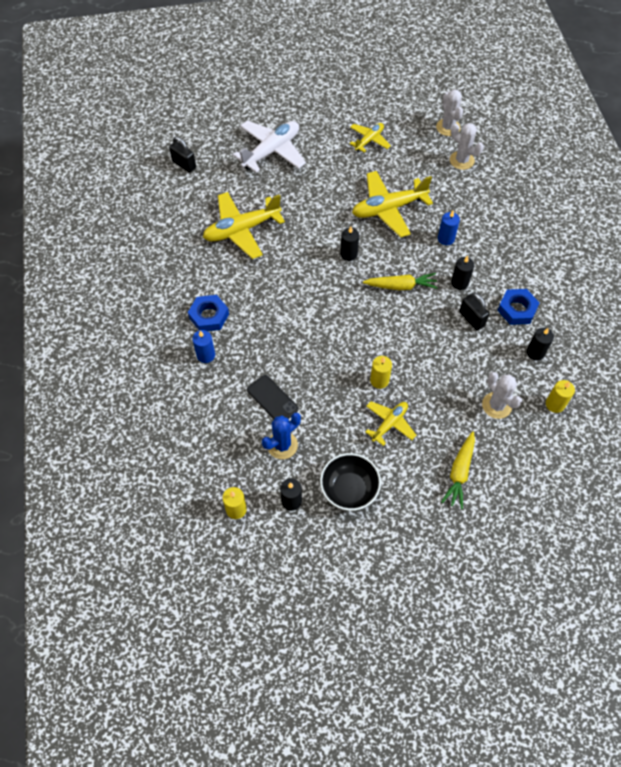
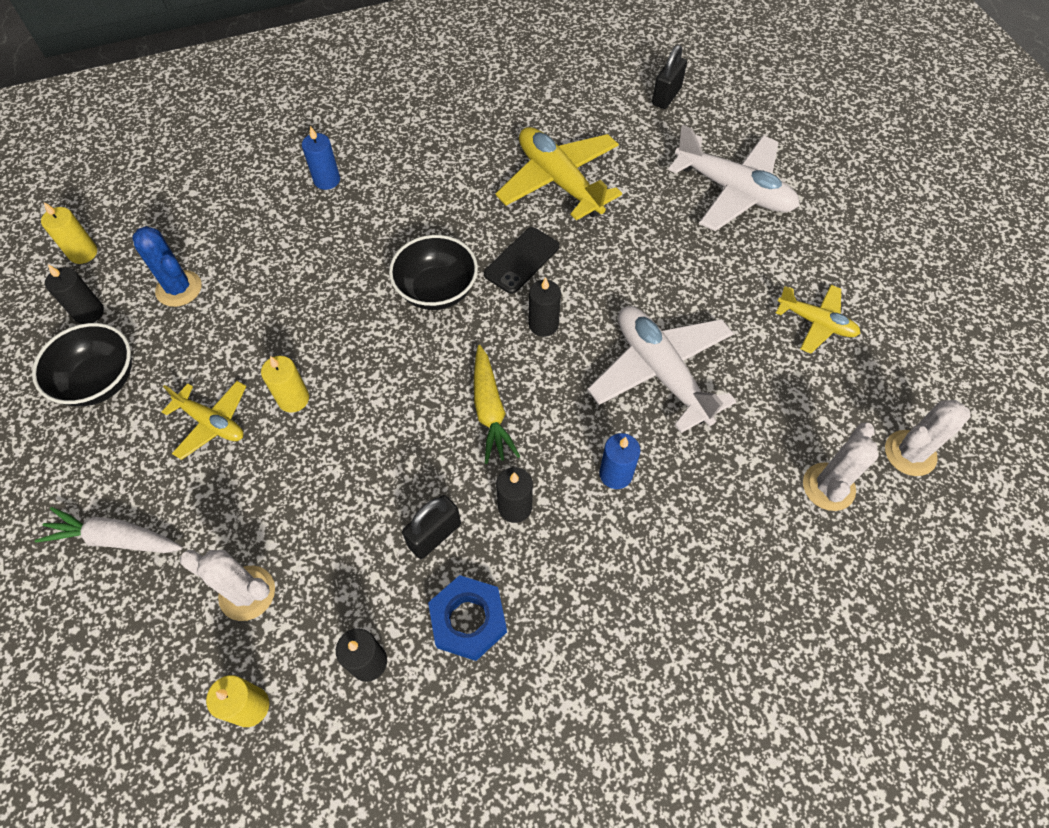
camera: 80 degrees right, 0 degrees up
(209, 316) = (393, 172): blue nut -> none
(272, 399) = (255, 265): black phone -> black phone (521, 260)
(314, 302) = (437, 290): none -> black bowl
(389, 209) = (661, 372): yellow plane -> white plane
(459, 472) = (115, 538): yellow carrot -> white carrot
(496, 405) = (247, 593): white cactus -> white cactus turned 60 degrees clockwise

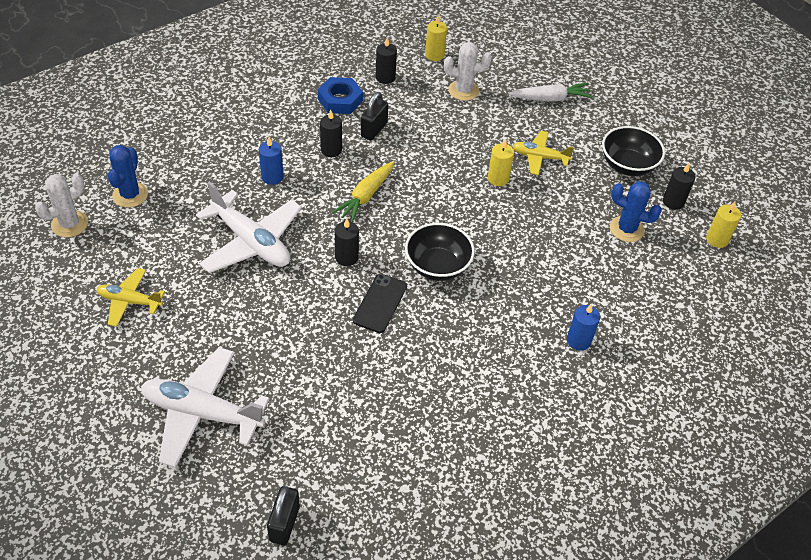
camera: 160 degrees right, 10 degrees down
(490, 410) = (365, 196): yellow carrot -> yellow carrot turned 120 degrees counterclockwise
(559, 181) = (371, 386): yellow plane -> none
(828, 487) = (130, 195): white cactus -> blue cactus

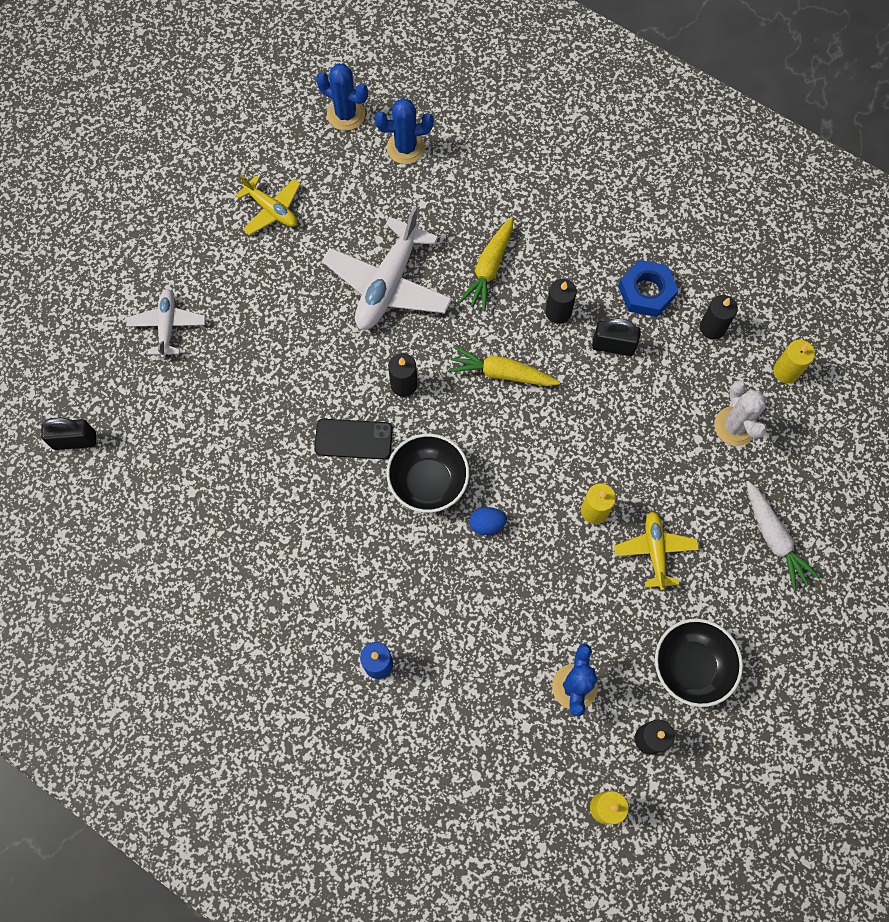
camera: 75 degrees right, 20 degrees up
(69, 224) = (346, 114): white cactus -> blue cactus
(130, 301) = (272, 210): yellow plane -> yellow plane turned 135 degrees clockwise
(202, 413) = (167, 326): white plane -> white plane, size x0.57
(272, 177) = (489, 268): blue candle -> yellow carrot
(486, 241) = (487, 524): none -> blue egg

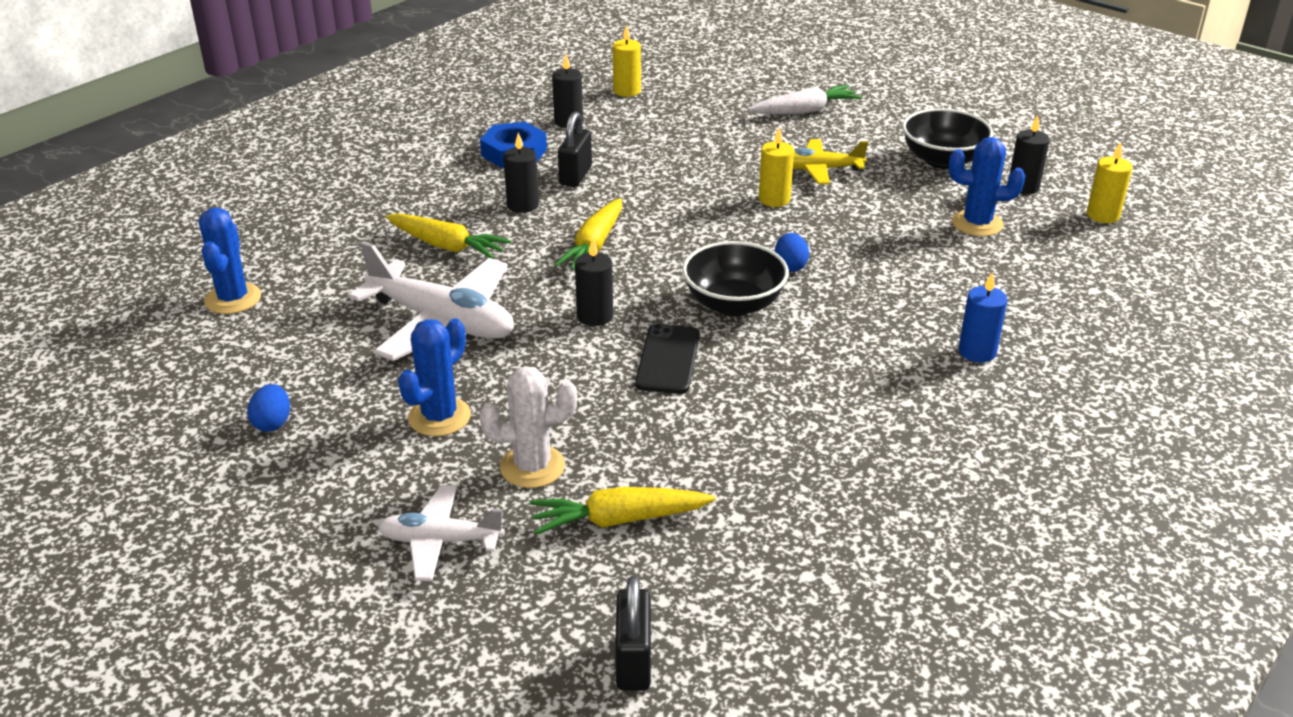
camera: 85 degrees left, 35 degrees down
(187, 422) = (619, 520): none -> yellow carrot
(272, 210) = (272, 423): yellow plane -> blue egg
(346, 114) = (145, 347): blue cactus -> blue cactus (439, 417)
(735, 426) = (683, 119): white cactus -> white cactus (532, 467)

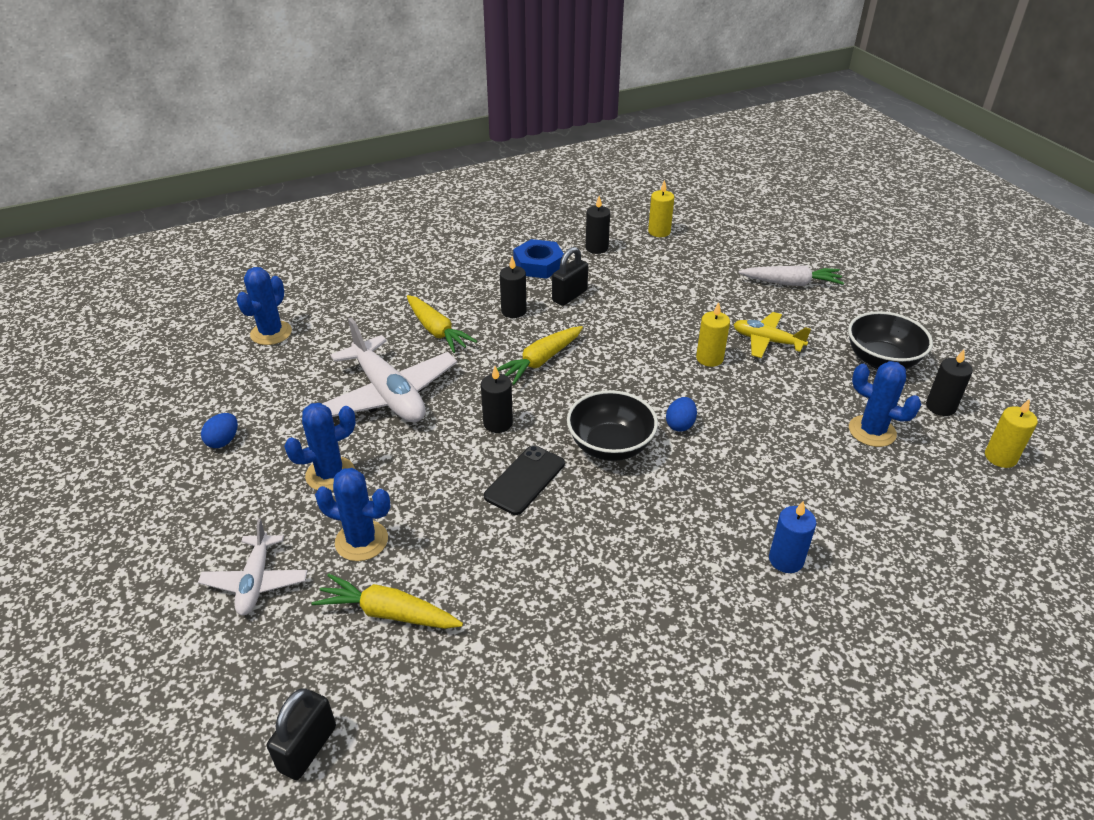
camera: 25 degrees right, 5 degrees up
(440, 541) = (256, 581): white plane -> white plane turned 120 degrees counterclockwise
(532, 467) = (361, 541): white cactus -> blue cactus

